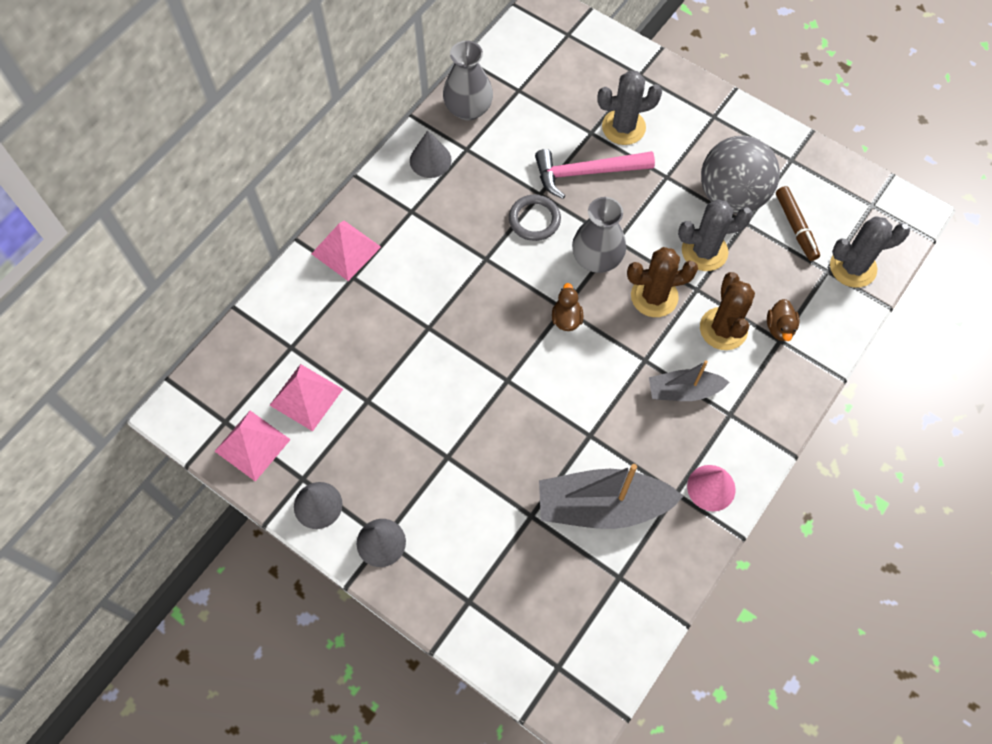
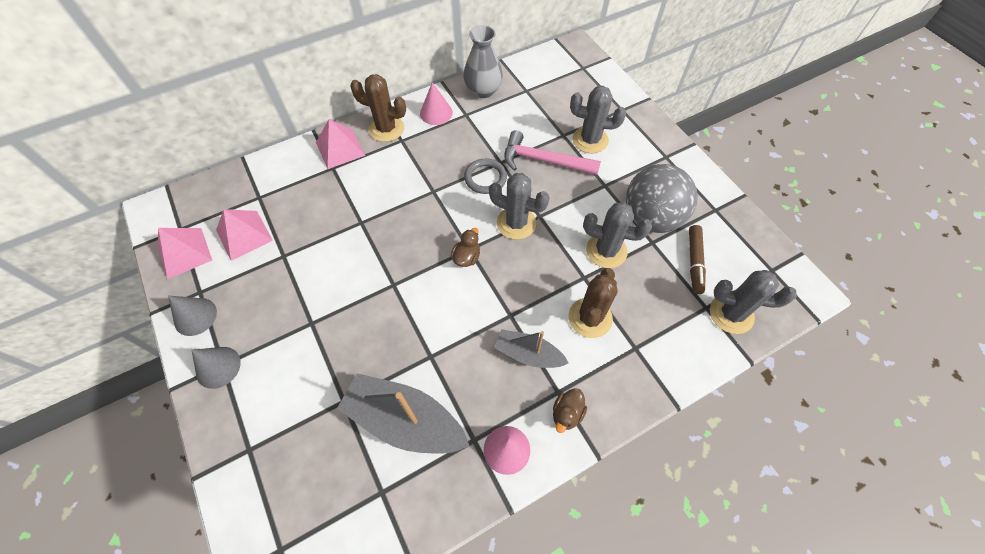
camera: 25 degrees right, 5 degrees down
(430, 160) = (436, 113): grey cone -> pink cone
(596, 259) = (516, 223): grey vase -> grey cactus
(654, 296) = (546, 269): brown cactus -> brown cactus (386, 129)
(779, 328) = (640, 337): brown duck -> brown duck (567, 413)

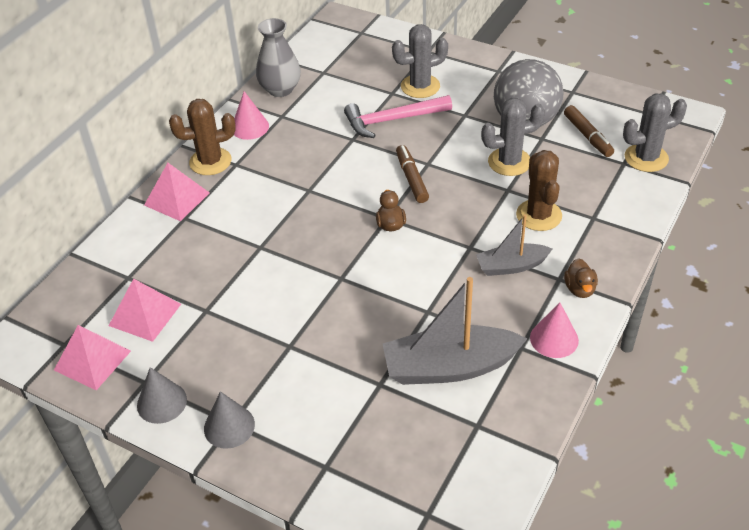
camera: 30 degrees left, 15 degrees down
(485, 178) = (350, 157): grey ring -> none
(516, 223) = (411, 178): grey cactus -> brown marker

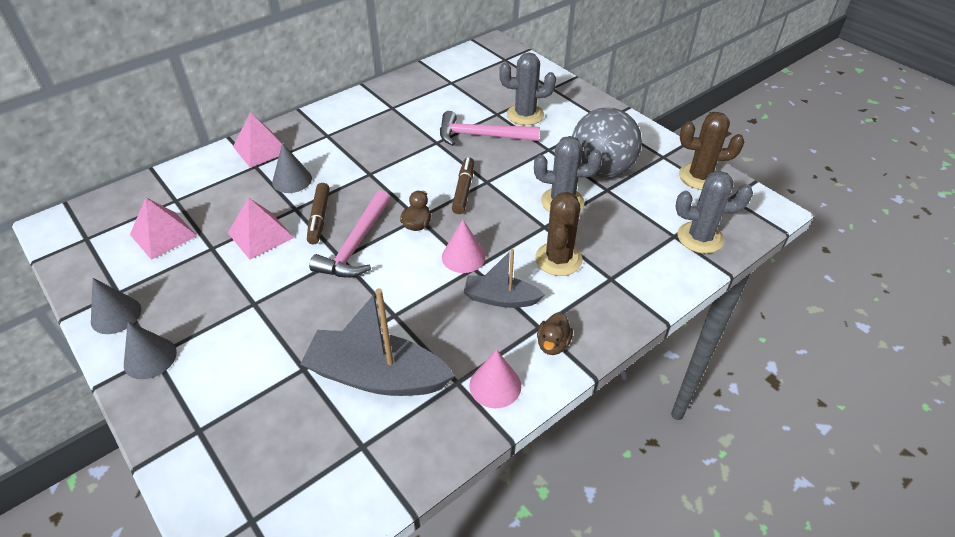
camera: 20 degrees right, 0 degrees up
(92, 360) = (95, 259): pink pyramid -> pink pyramid (260, 235)
(210, 161) = (309, 127): brown cactus -> brown cactus (699, 177)
(235, 220) = (292, 180): none -> grey cone
(250, 127) = (360, 109): pink cone -> pink cone (463, 256)
(280, 89) = (406, 86): grey vase -> none
(346, 262) = (356, 245): none -> pink hammer
(587, 136) = (653, 200): brown marker -> brown marker (319, 218)

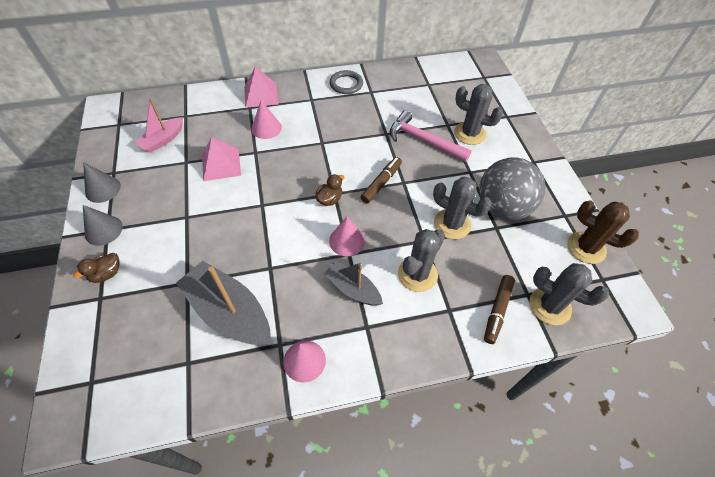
camera: 25 degrees right, 10 degrees up
(163, 235) = (163, 140): pink pyramid -> pink boat
(292, 180) = (266, 128): grey cone -> pink cone
(319, 218) = (266, 166): brown marker -> brown marker (497, 311)
(356, 245) = (277, 199): pink hammer -> none
(358, 108) = (346, 84): none -> grey ring
(553, 344) = (368, 347): brown duck -> brown duck (107, 274)
(558, 259) = (417, 274): brown cactus -> grey cactus

